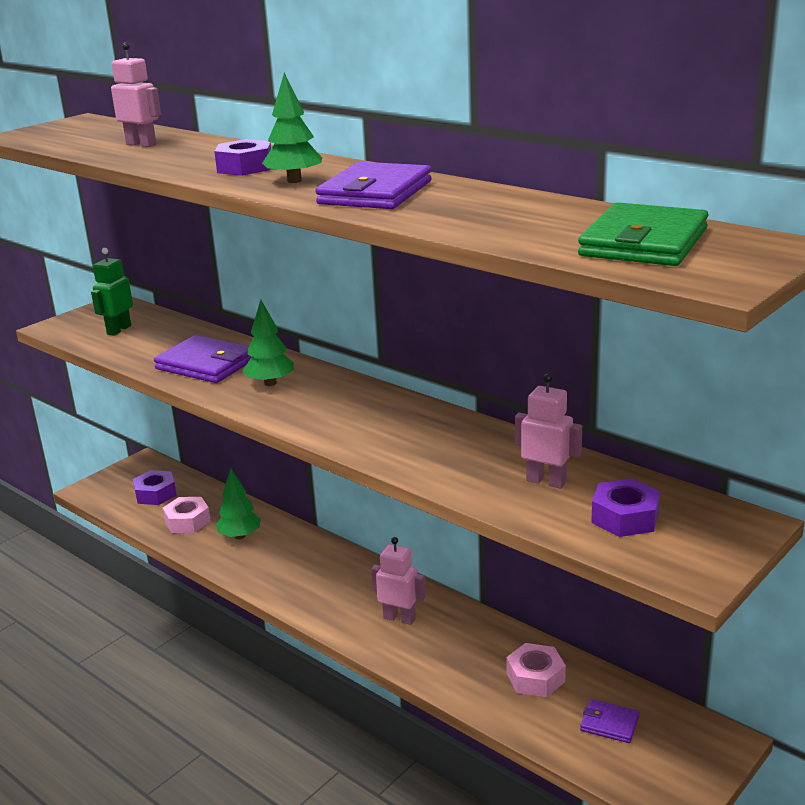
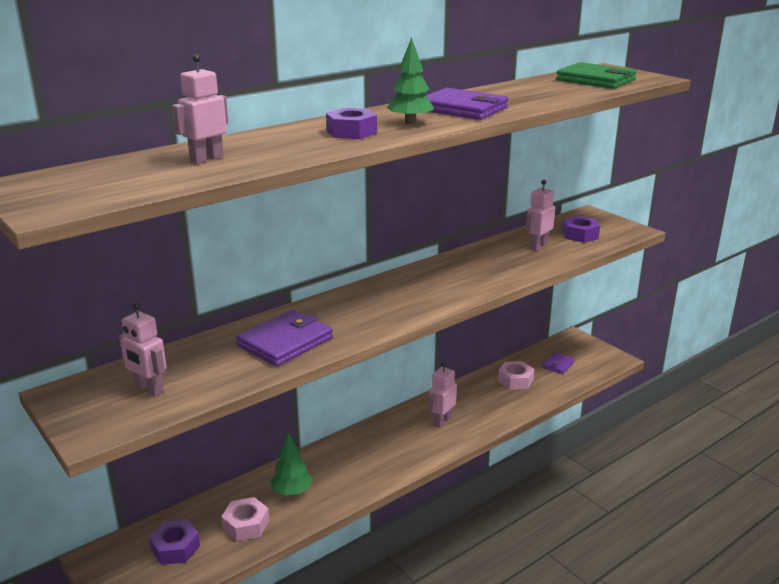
camera: 80 degrees left, 0 degrees up
(118, 330) = (148, 389): green robot -> pink robot
(270, 383) = (348, 315): green tree -> none

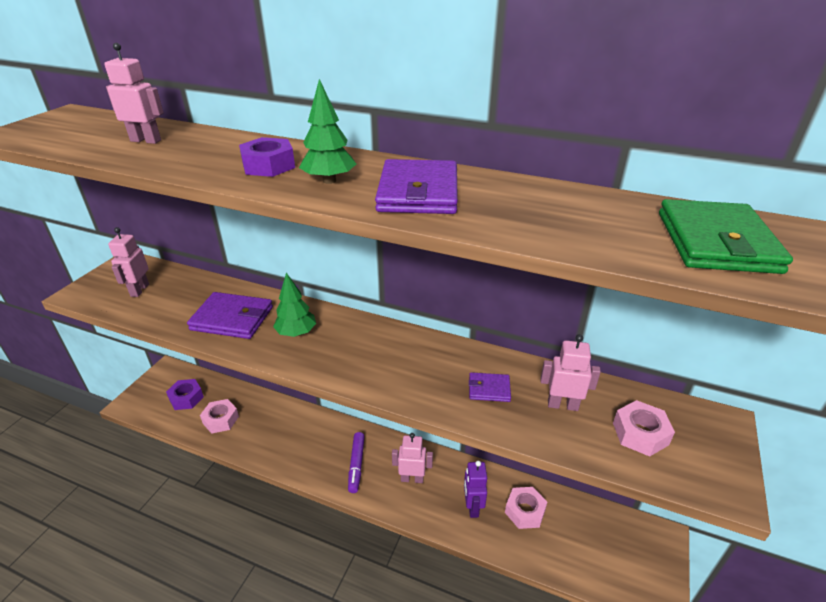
camera: 60 degrees right, 10 degrees up
(292, 491) = (266, 426): green tree -> green tree (296, 333)
(399, 447) = (356, 465): none -> purple marker
(493, 401) = (472, 507): none -> purple robot
(558, 365) = (589, 541): purple wallet -> purple wallet (489, 389)
(580, 235) = (640, 433): purple nut -> pink nut

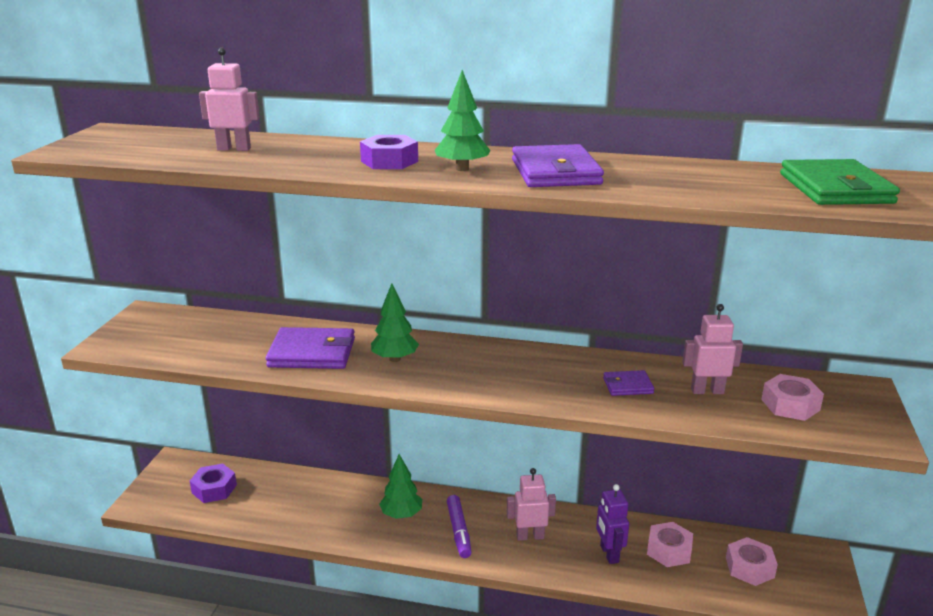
camera: 10 degrees left, 10 degrees down
(139, 290) = (181, 337): pink robot -> none
(221, 420) = (269, 506): pink nut -> pink nut (749, 567)
(317, 442) = (401, 514): none -> green tree

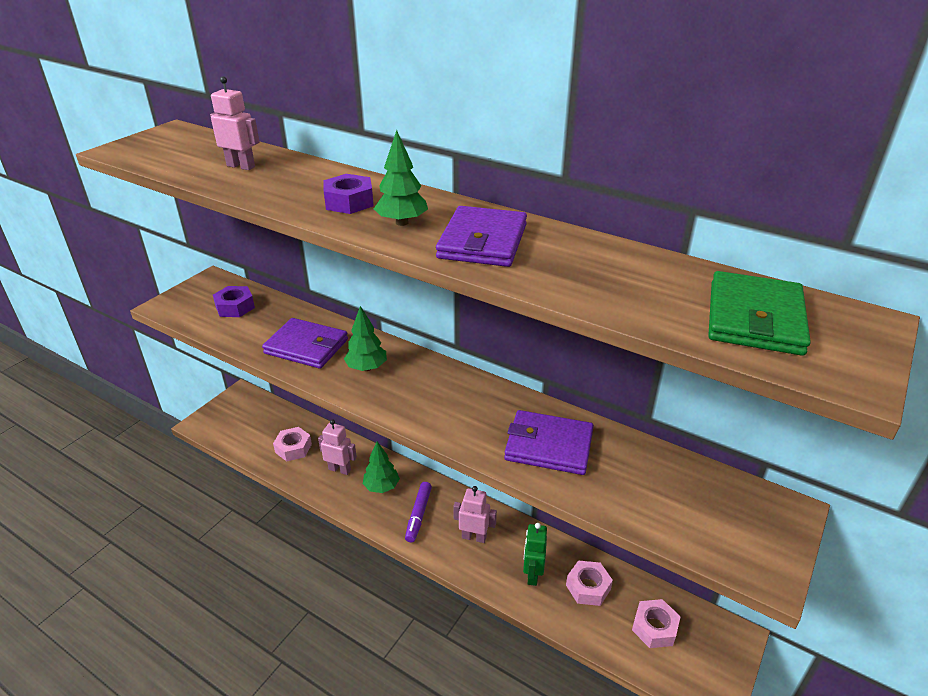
camera: 20 degrees right, 10 degrees up
(214, 489) = (256, 425): purple nut -> purple nut (235, 307)
(609, 554) = (532, 574): purple robot -> green robot
(627, 386) = (548, 446): purple wallet -> purple wallet, size x1.91
(707, 391) = (621, 471): pink robot -> pink robot (340, 469)
(790, 405) = (695, 509): pink nut -> pink nut (293, 448)

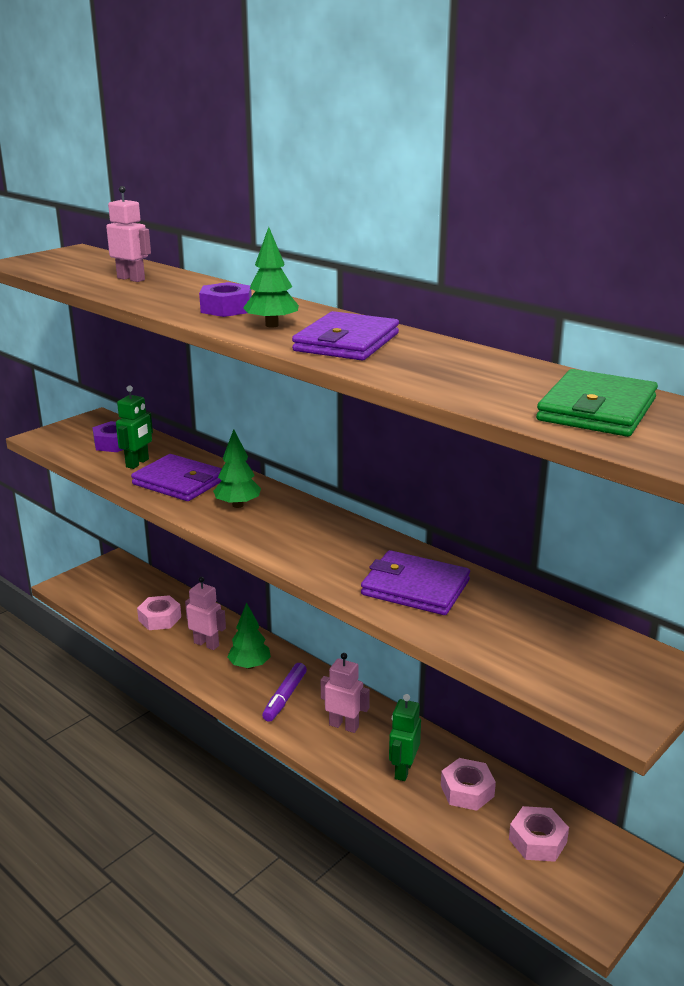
camera: 10 degrees right, 10 degrees down
(262, 328) = (137, 463): none -> green robot

